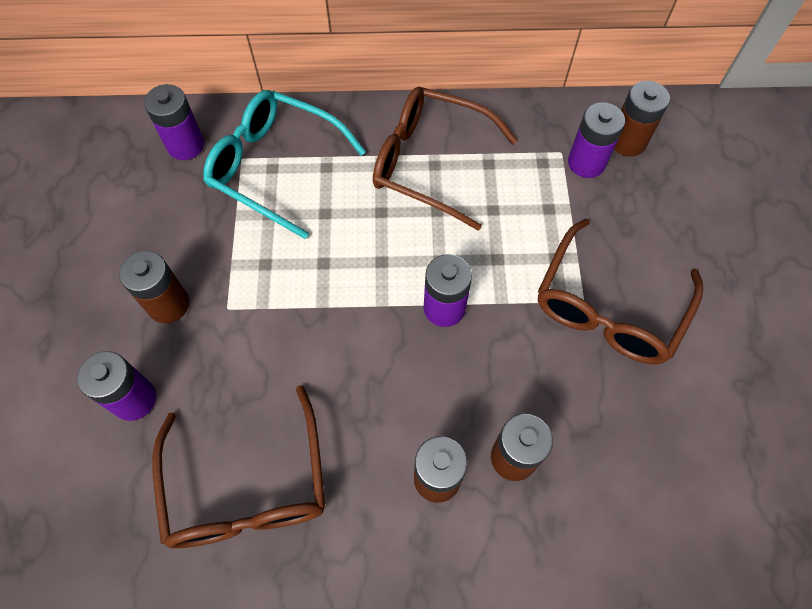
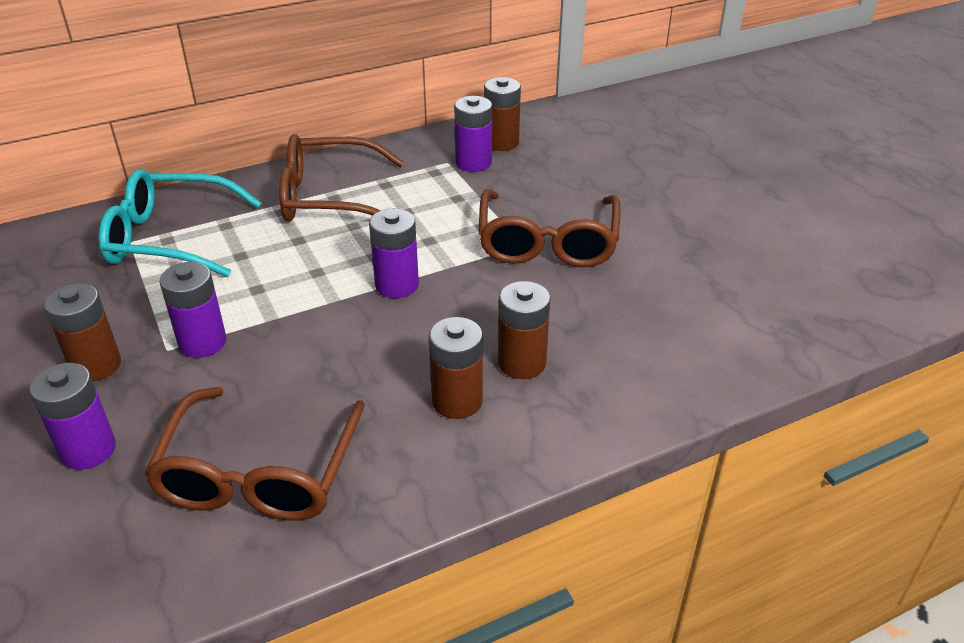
camera: 25 degrees left, 25 degrees down
(186, 145) = (61, 248): purple battery -> purple battery (202, 342)
(247, 488) = (258, 475): brown glasses -> brown glasses turned 45 degrees clockwise

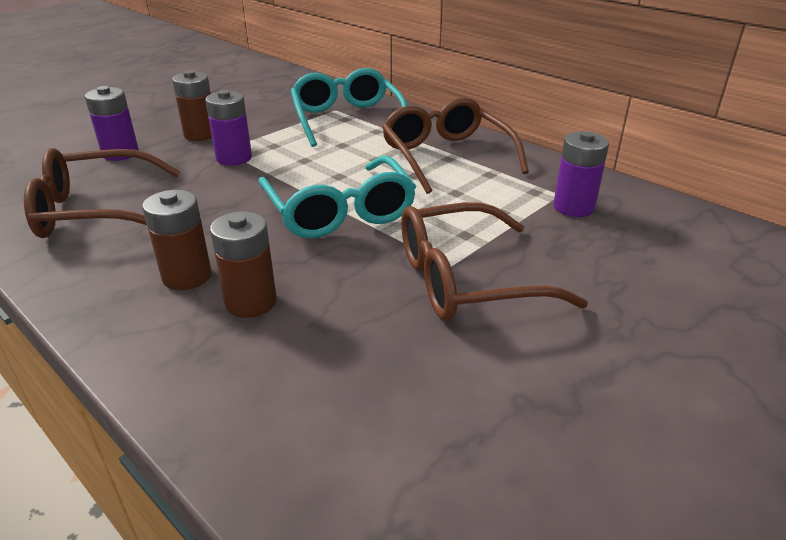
camera: 70 degrees right, 5 degrees down
(397, 285) = (340, 212): purple battery -> turquoise glasses
(501, 142) = (632, 214): brown battery -> none

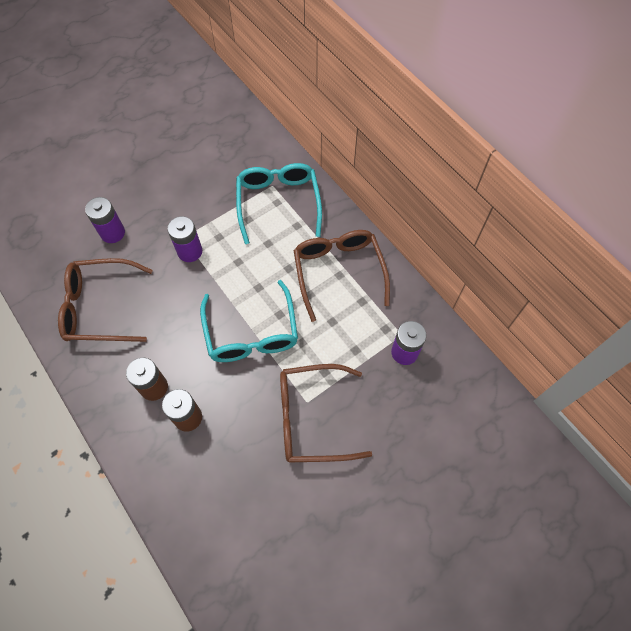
camera: 10 degrees right, 30 degrees up
(200, 135) = (168, 212): brown battery -> none

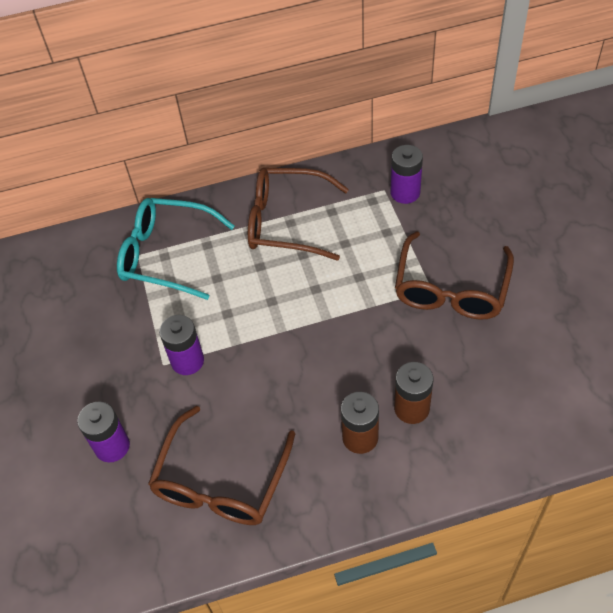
camera: 65 degrees left, 10 degrees down
(252, 334) = (329, 321): turquoise glasses -> none

